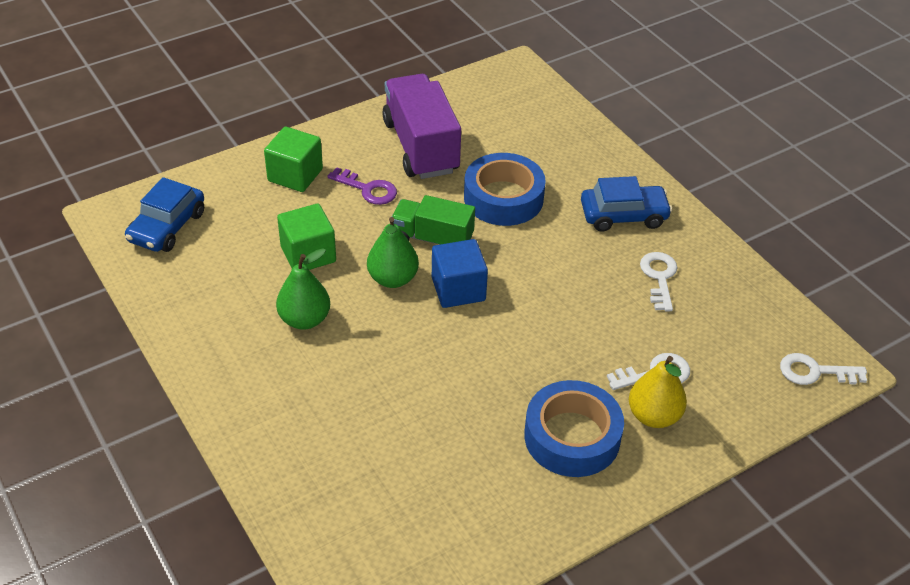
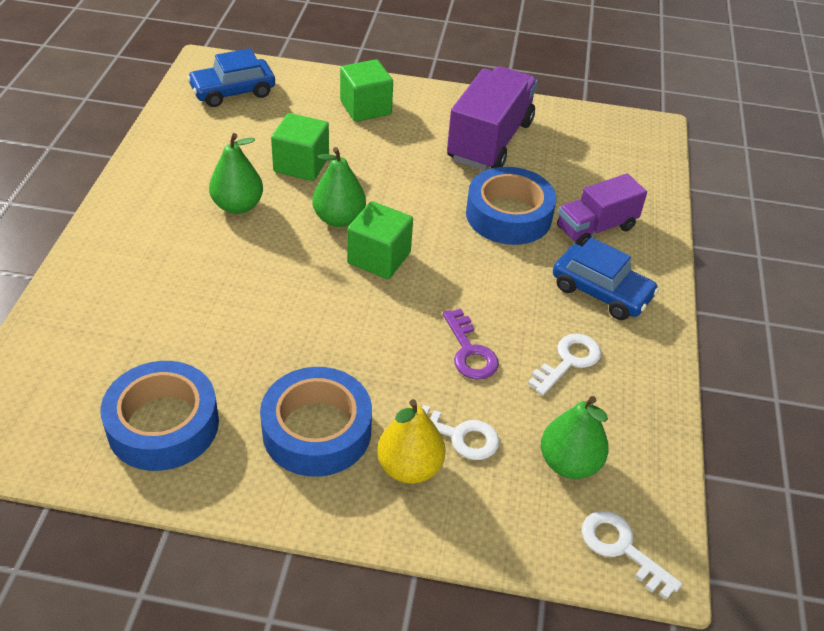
camera: 40 degrees right, 0 degrees up
(368, 189) = (406, 147): purple key -> purple key (469, 351)
(432, 239) = (408, 210): green truck -> none
(458, 289) = (379, 258): blue cube -> green cube
(471, 511) = (163, 425): none -> blue tape
(568, 171) = (595, 228): none -> purple truck
(733, 343) = (569, 463): none -> green pear

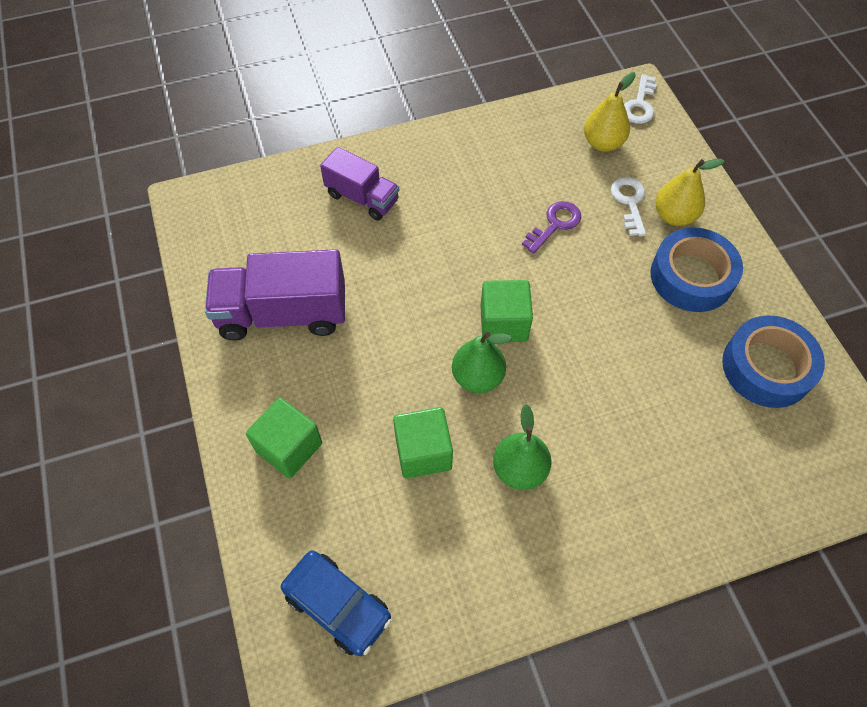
camera: 115 degrees left, 15 degrees up
(508, 215) = (385, 258): blue tape -> none
(568, 361) = (520, 169): white key -> none
(569, 463) = (603, 143): green pear -> yellow pear
(601, 292) = (436, 173): blue car -> none

